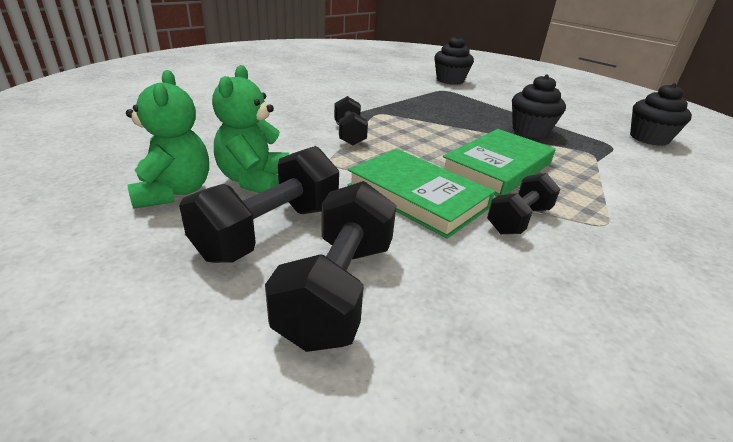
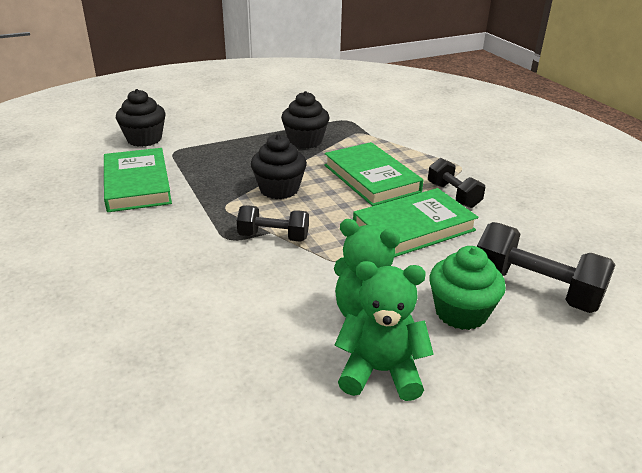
camera: 70 degrees left, 0 degrees up
(270, 231) = (461, 312): black dumbbell -> green cupcake
(385, 87) = (137, 184): none -> green book
(649, 138) = (339, 101): black cupcake -> black cupcake (279, 189)

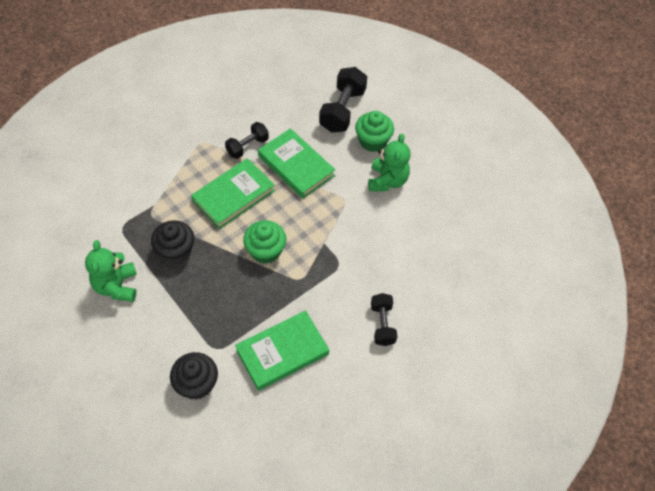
camera: 105 degrees left, 25 degrees up
(273, 237) = (329, 239): black dumbbell -> black dumbbell (382, 324)
(279, 189) = (265, 251): black cupcake -> green cupcake
(380, 371) = (426, 170): green teddy bear -> green teddy bear (117, 286)

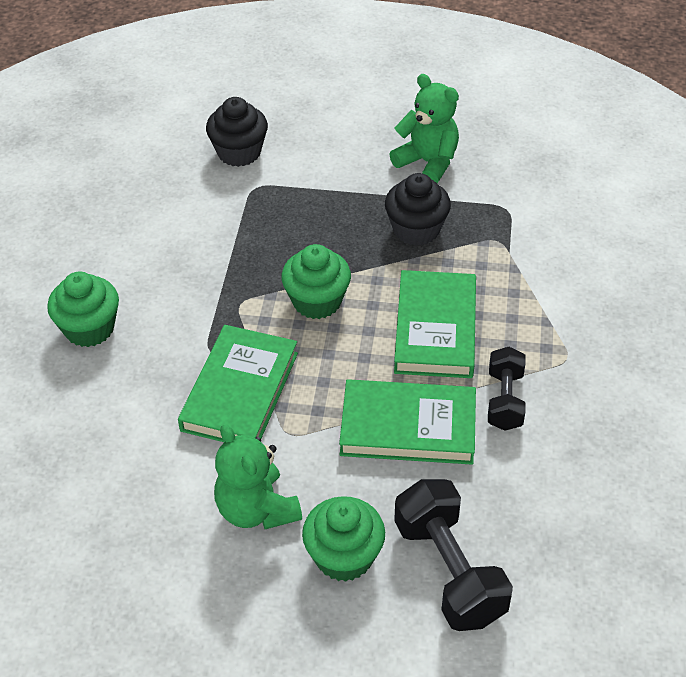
camera: 140 degrees right, 10 degrees down
(282, 352) = (181, 229): green book -> green book (240, 391)
(382, 324) = (89, 328): black dumbbell -> green cupcake

